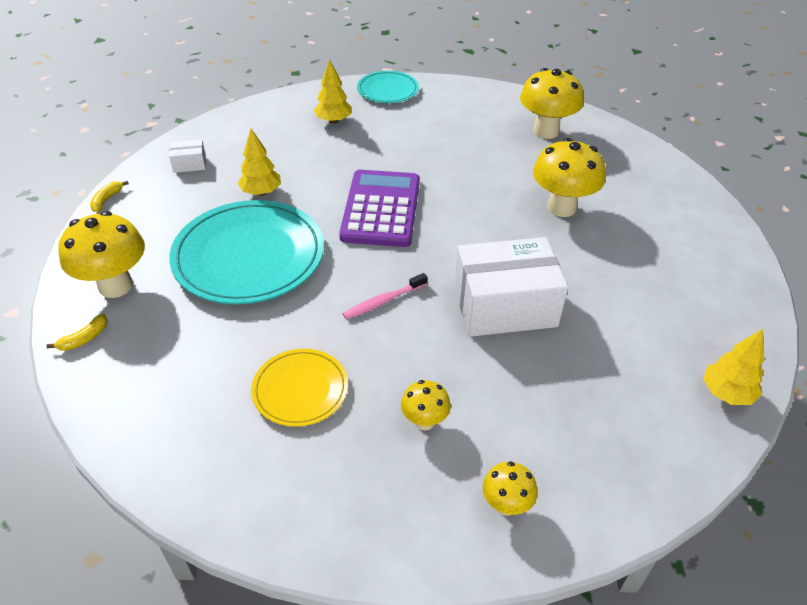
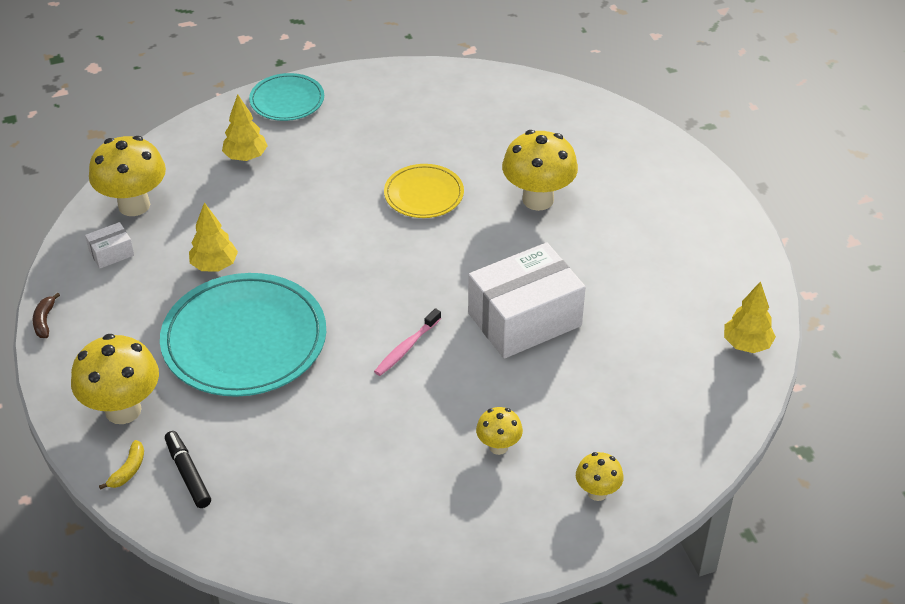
camera: 20 degrees left, 0 degrees up
(107, 200) = (44, 321): yellow banana -> brown banana
(130, 357) = (188, 474): none -> black marker
(300, 390) = (371, 453): yellow plate -> yellow plate (424, 194)
(381, 209) = (354, 250): purple calculator -> none
(546, 131) = (487, 112): yellow mushroom -> yellow mushroom (134, 205)

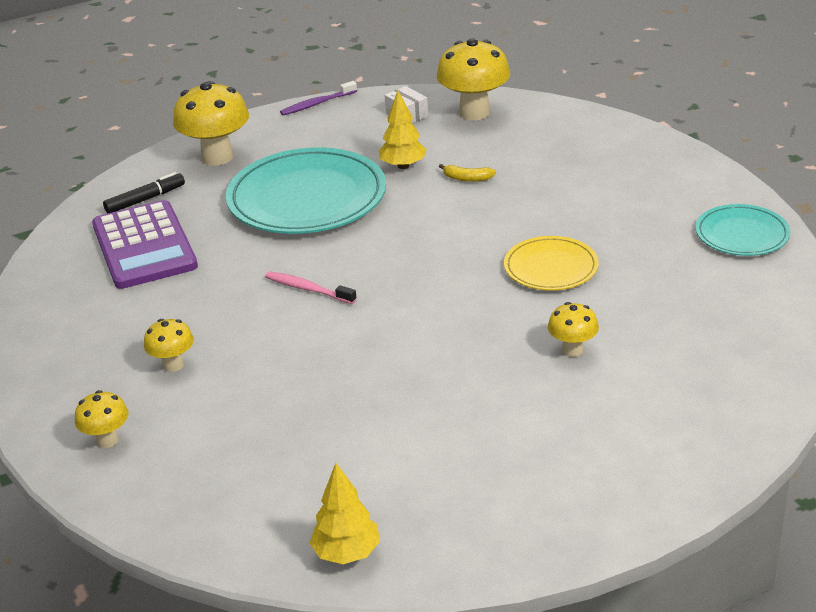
camera: 85 degrees right, 10 degrees down
(44, 321) = (317, 104): brown banana -> purple toothbrush
(128, 470) = (151, 172): yellow banana -> yellow banana (467, 178)
(246, 157) = (568, 154): yellow tree -> none
(285, 473) = (144, 246): none -> purple calculator
(287, 100) = (672, 161): turquoise plate -> turquoise plate (742, 234)
(524, 319) = (362, 362): white box -> none
(538, 199) = (572, 350): yellow mushroom -> yellow mushroom, size x0.53

